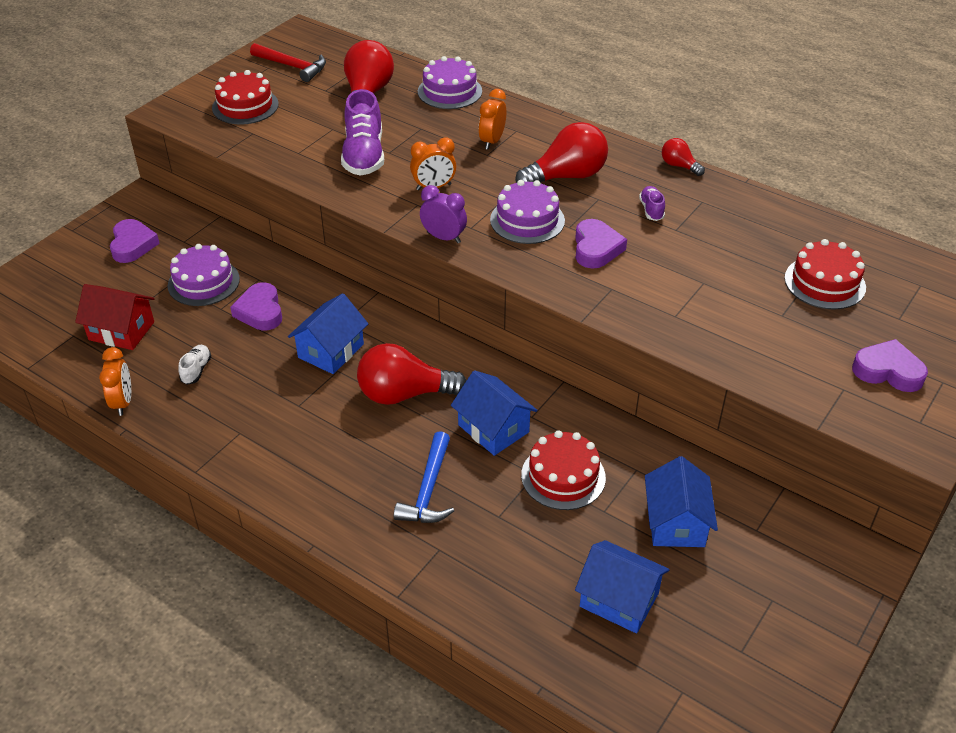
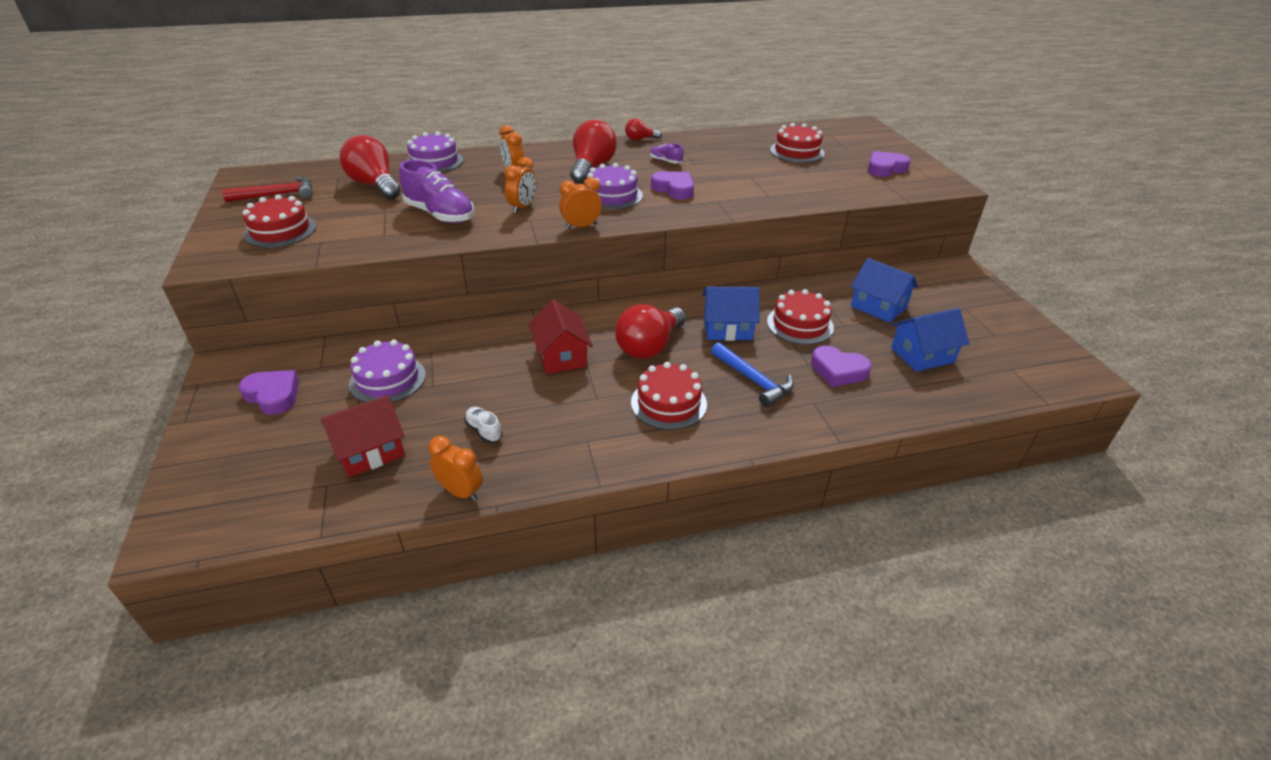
camera: 50 degrees left, 5 degrees down
(260, 311) = (468, 368): purple heart -> purple heart (838, 370)
(331, 351) = (561, 356): blue house -> red house
(336, 452) = (668, 403): none -> red cake
(443, 237) = (581, 226): purple clock -> orange clock

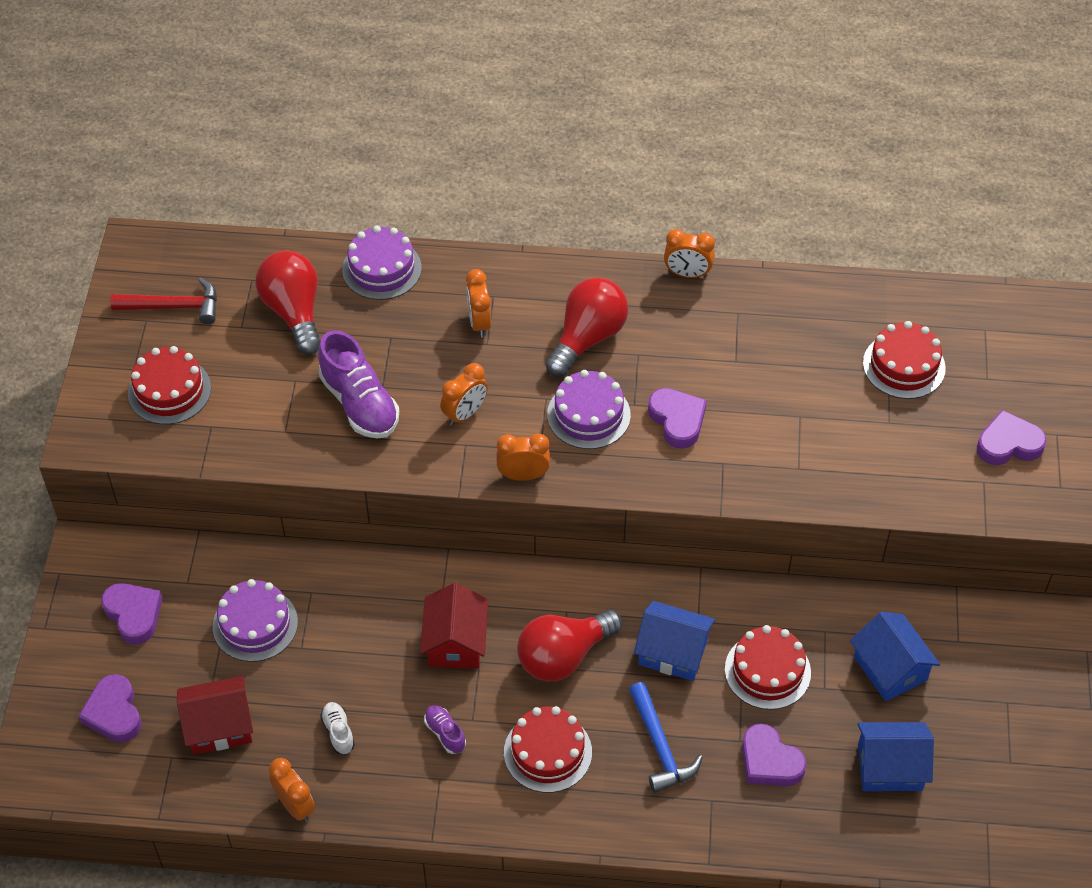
camera: 20 degrees right, 15 degrees up
(261, 465) = (114, 713): none -> purple heart
(640, 139) = (687, 274): red light bulb -> orange clock
(665, 161) = (697, 346): purple shoe -> purple shoe (445, 733)

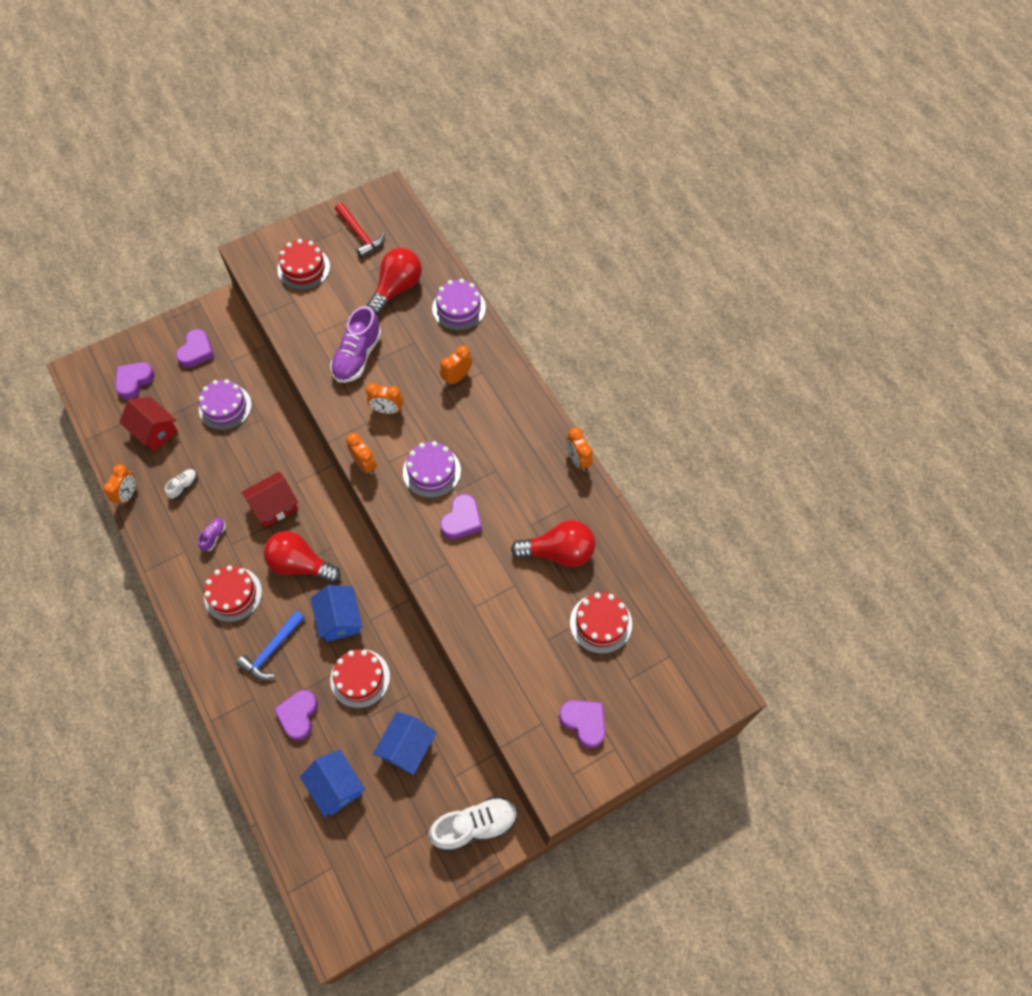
camera: 55 degrees right, 10 degrees up
(587, 338) = (487, 437): red light bulb -> red light bulb (559, 552)
(1029, 651) = (475, 826): none -> white shoe

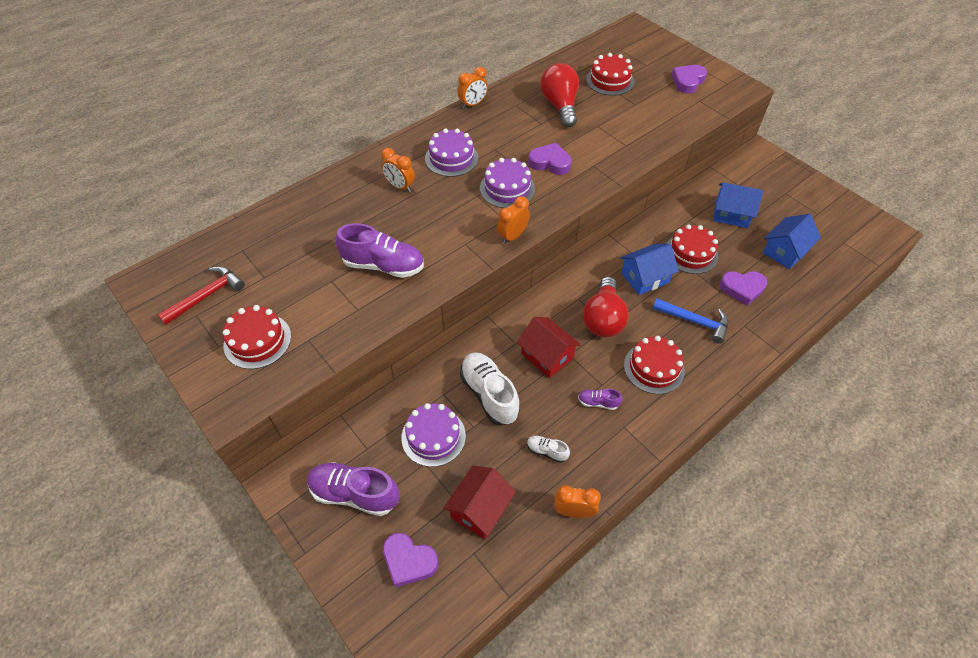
camera: 100 degrees left, 10 degrees down
(196, 351) = (354, 494): purple heart -> purple shoe
(387, 410) = (446, 230): orange clock -> none
(397, 288) = (288, 249): red light bulb -> none
(459, 308) = (315, 197): purple cake -> purple cake (451, 158)
(475, 826) = (766, 169): white shoe -> white shoe (489, 394)

